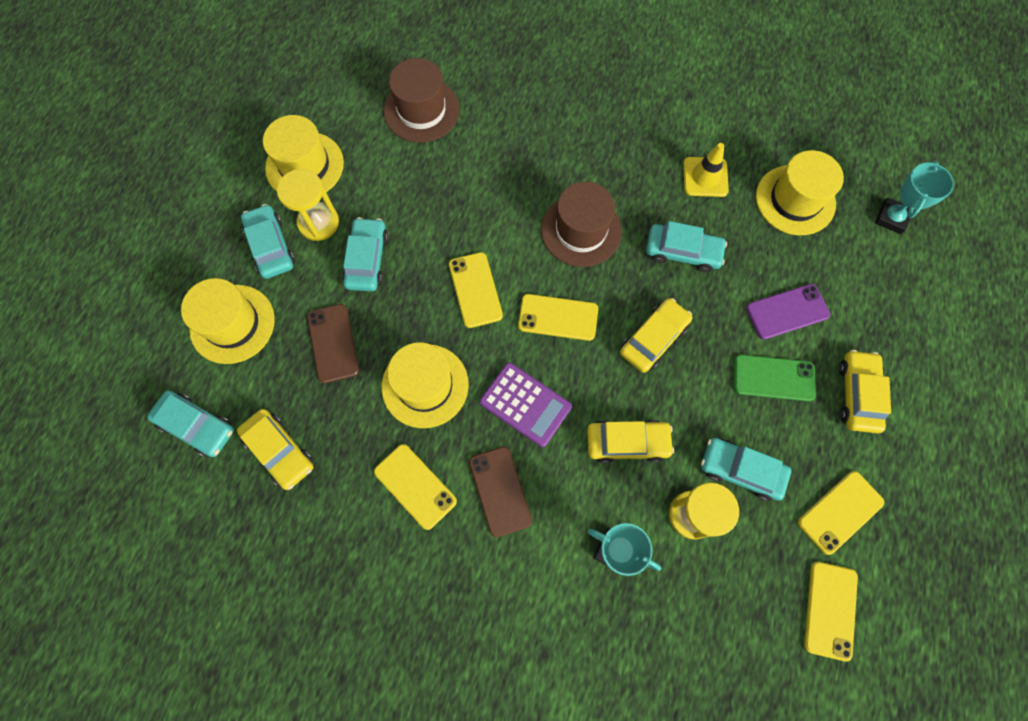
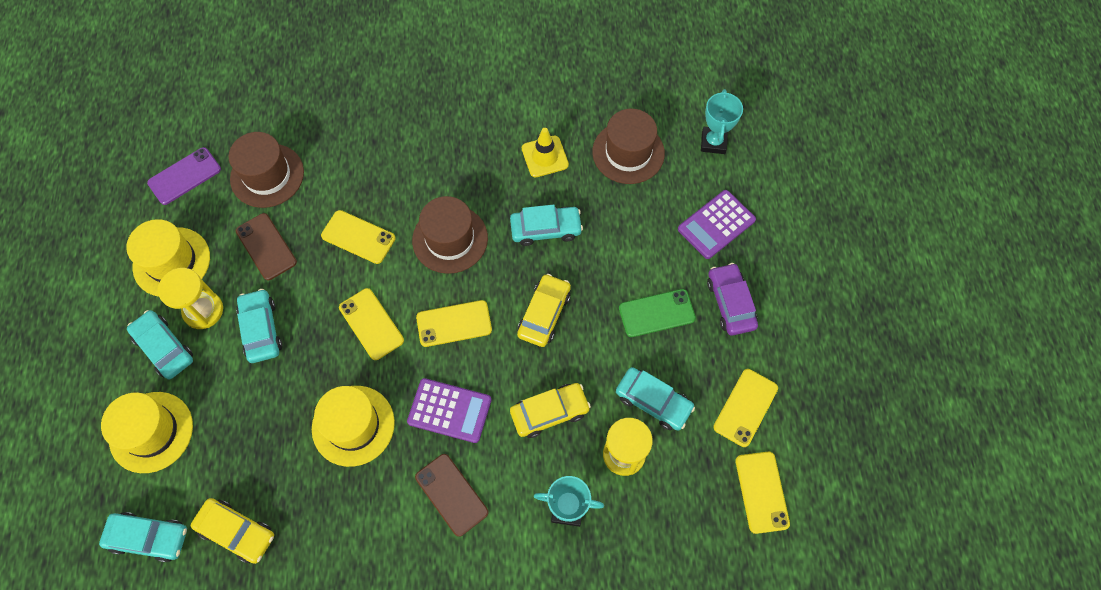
camera: 20 degrees left, 5 degrees down
(333, 343) = (254, 417): brown phone -> brown phone (266, 246)
(415, 486) = (373, 518): yellow phone -> yellow phone (358, 237)
(741, 470) = (653, 401): turquoise car -> turquoise car turned 150 degrees counterclockwise
(787, 311) = (650, 252): purple phone -> purple phone (184, 176)
(795, 200) = (628, 152): yellow hat -> brown hat
(858, 394) = (730, 303): yellow car -> purple car
(868, 306) = (716, 224): none -> purple calculator

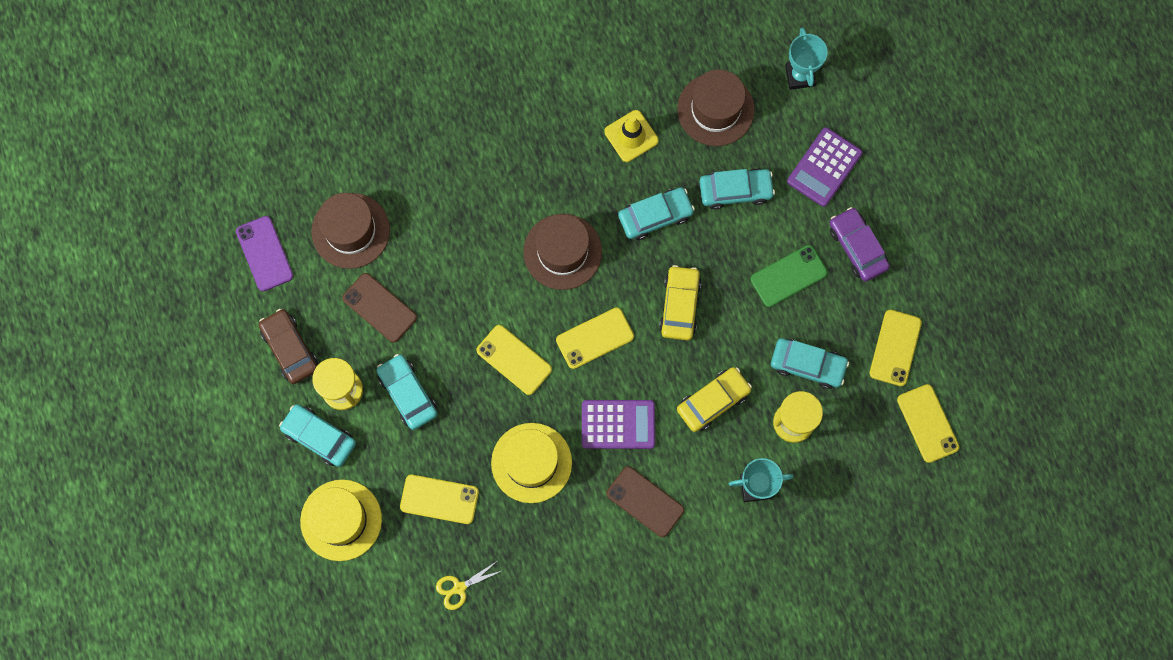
camera: 15 degrees left, 10 degrees up
(149, 538) = (380, 615): turquoise car -> turquoise car (735, 191)
(171, 262) = (290, 348): yellow hat -> brown car
(184, 176) = (264, 253): purple phone -> purple phone turned 60 degrees counterclockwise
(236, 532) = (459, 588): yellow car -> yellow scissors
(358, 237) = (469, 273): yellow phone -> yellow phone (439, 499)

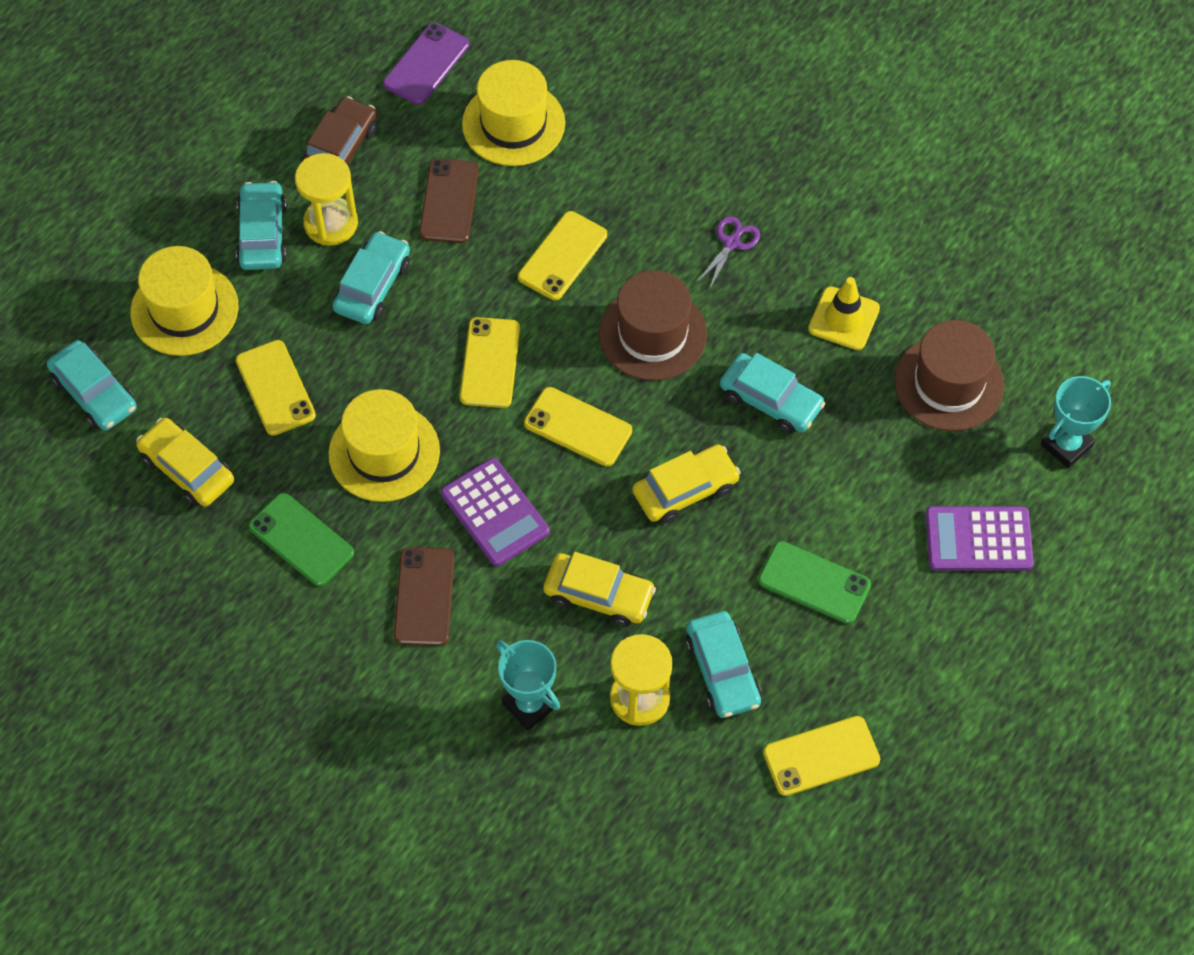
camera: 55 degrees right, 15 degrees down
(350, 231) = (513, 123): brown hat -> yellow hat
(459, 588) = (187, 469): yellow scissors -> yellow car
(533, 162) = (732, 242): none -> purple scissors
(556, 549) = (301, 540): none -> green phone
(735, 191) = (870, 463): turquoise car -> turquoise car (94, 393)
(857, 247) = (911, 636): purple car -> none
(927, 423) = (756, 853): yellow phone -> yellow phone (562, 256)

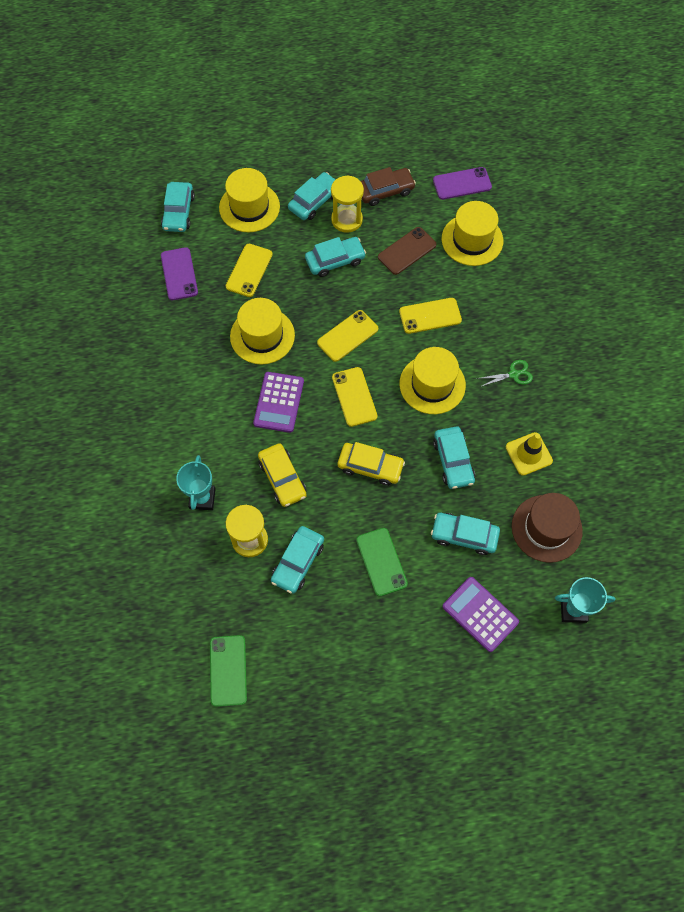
camera: 45 degrees right, 5 degrees up
(187, 469) = (179, 274): yellow car -> purple phone
(301, 540) = (190, 343): green phone -> green phone (228, 670)
(424, 596) = (211, 412): brown phone -> none
(653, 334) = (432, 384): brown hat -> yellow hat
(732, 242) = (514, 374): purple scissors -> green scissors
(821, 756) = (298, 643): yellow phone -> none
(871, 471) = (464, 535): none -> turquoise car

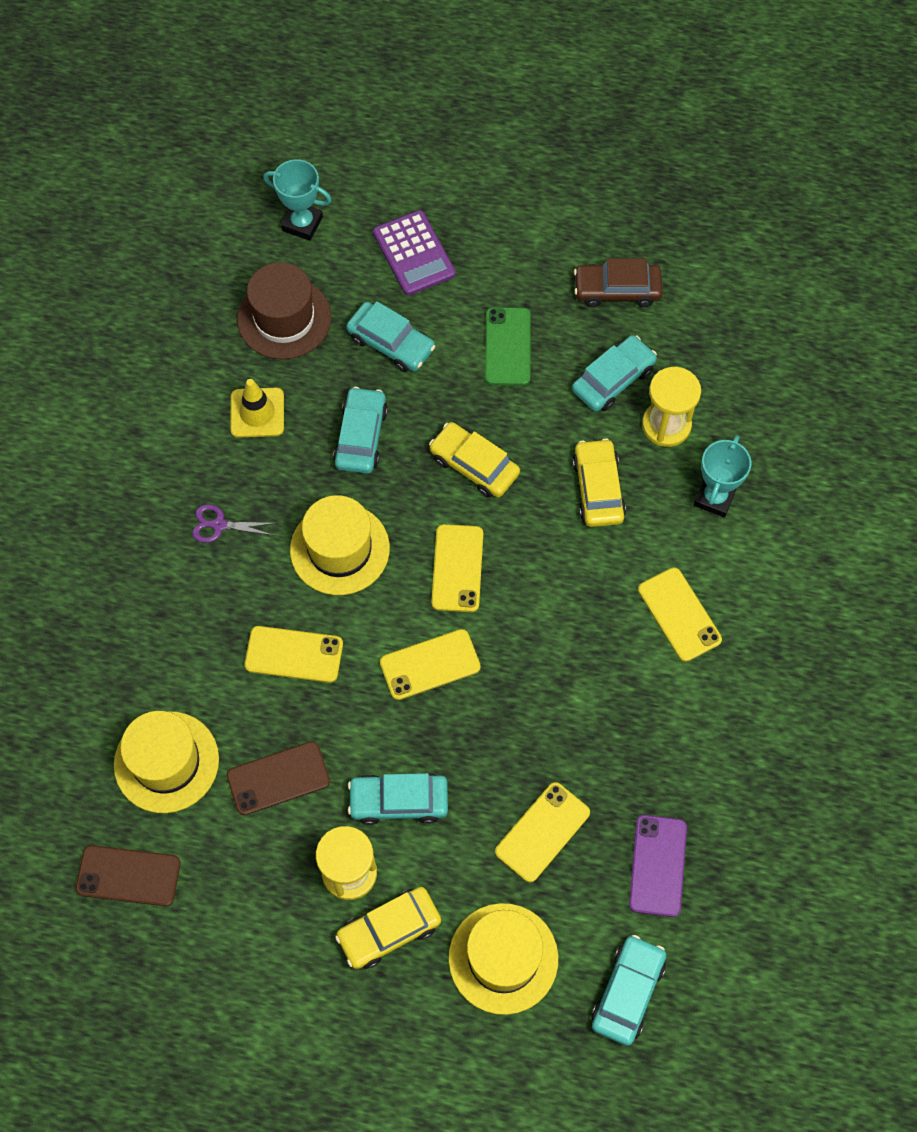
camera: 160 degrees left, 0 degrees up
(205, 414) = (679, 614): none -> yellow phone
(228, 670) = (736, 289): green phone -> none
(262, 336) = (558, 709): yellow hat -> none
(279, 402) = (567, 596): purple calculator -> none
(314, 201) = (389, 930): turquoise car -> yellow car
(385, 191) = (262, 908): brown car -> brown car (617, 290)
(462, 183) = (128, 876): purple phone -> brown phone
(514, 374) = (218, 525): green scissors -> purple scissors

